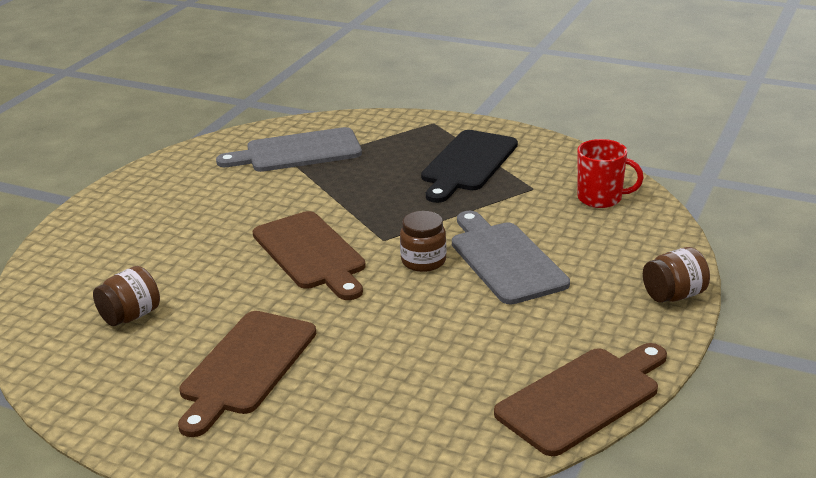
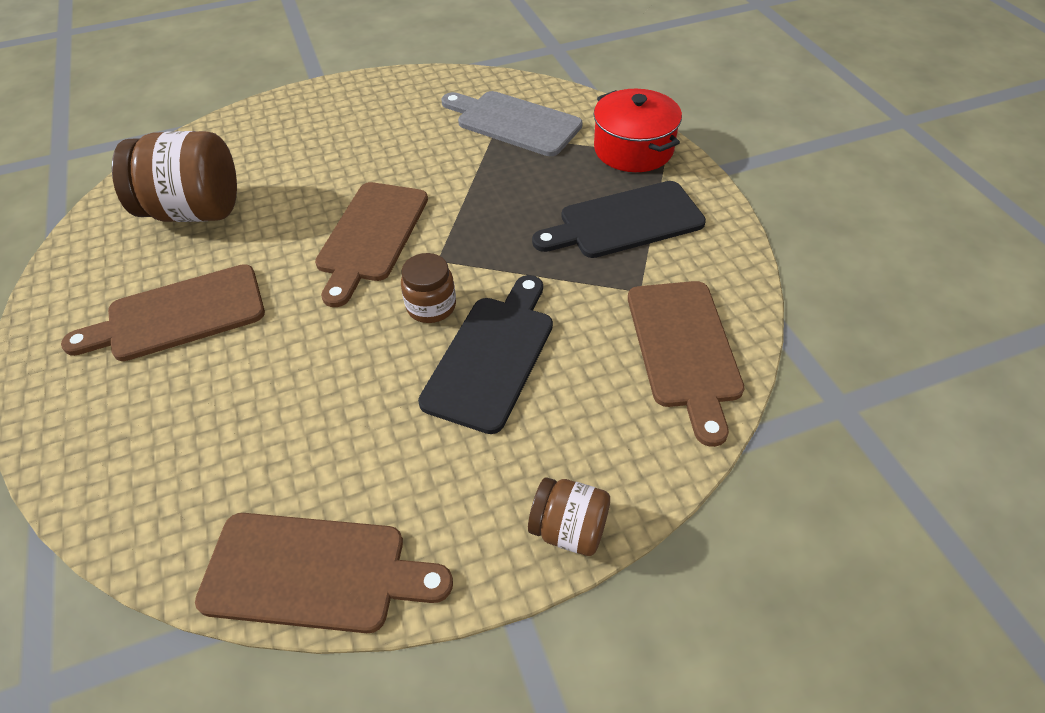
camera: 45 degrees right, 20 degrees up
(131, 316) = (194, 211): brown jar -> brown jar, size x1.87
(408, 129) = (633, 149): none -> red pot
(505, 259) = (492, 356): grey cutting board -> black cutting board
(601, 198) = (684, 349): red mug -> brown cutting board

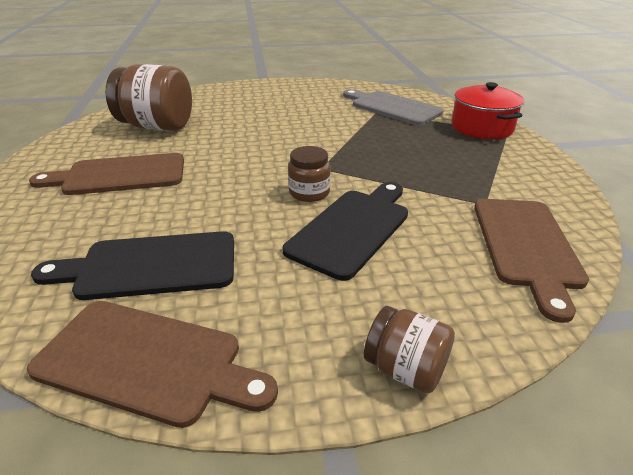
camera: 10 degrees right, 15 degrees down
(371, 236) = (274, 151): brown cutting board -> none
(625, 222) = (473, 163): black cutting board -> black cutting board (150, 266)

